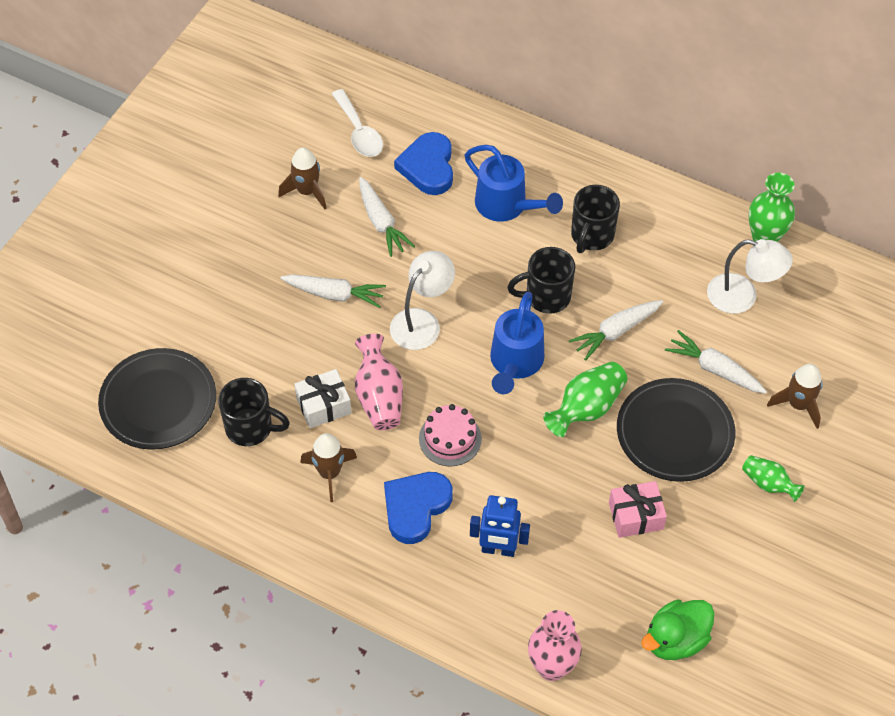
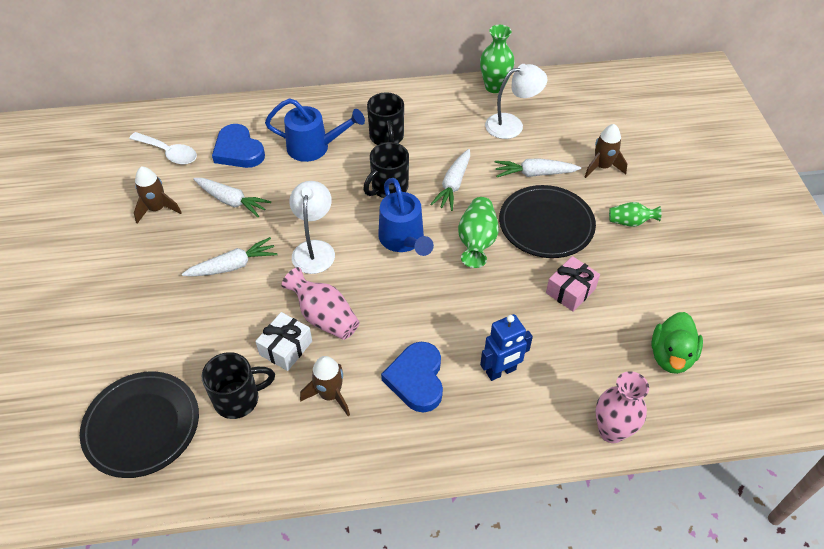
camera: 35 degrees left, 5 degrees down
(450, 438) = (401, 315): pink cake -> none

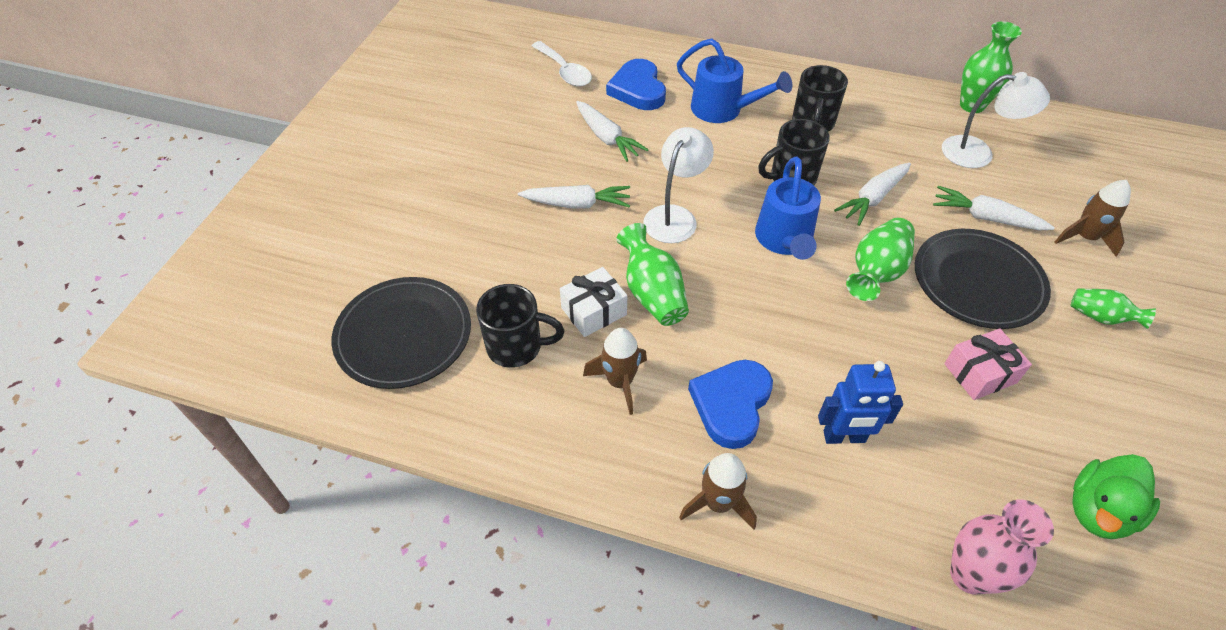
camera: 25 degrees right, 0 degrees up
(157, 209) = (526, 122): brown rocket -> brown rocket (718, 503)
(324, 317) = (652, 293): pink vase -> green vase

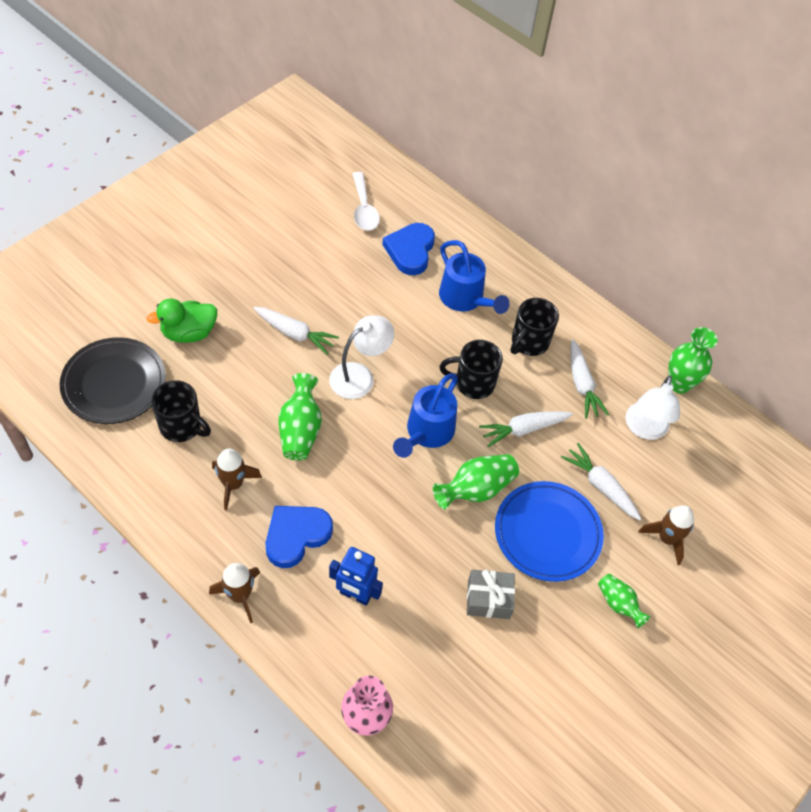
camera: 20 degrees right, 5 degrees up
(594, 311) = (250, 424): white gift -> none
(607, 138) = (355, 286): white carrot -> white carrot (582, 385)
(977, 282) = (547, 533): black plate -> blue plate
(978, 153) = (644, 429): white lamp -> white lamp turned 75 degrees clockwise
(980, 373) = (488, 599): pink gift -> grey gift
(1098, 511) = (487, 728): green duck -> green duck (189, 333)

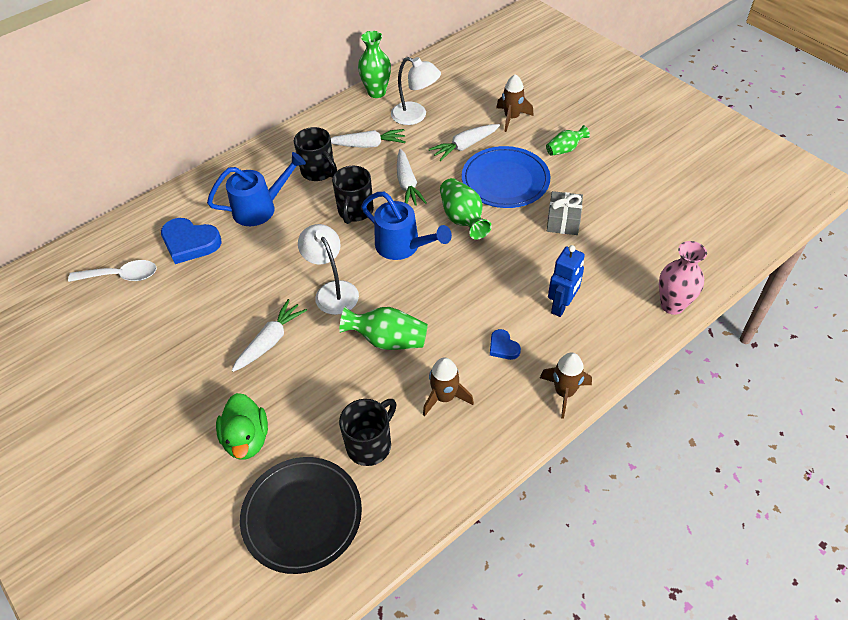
camera: 75 degrees left, 5 degrees down
(296, 536) = (503, 347): blue heart -> blue heart, size x0.52

